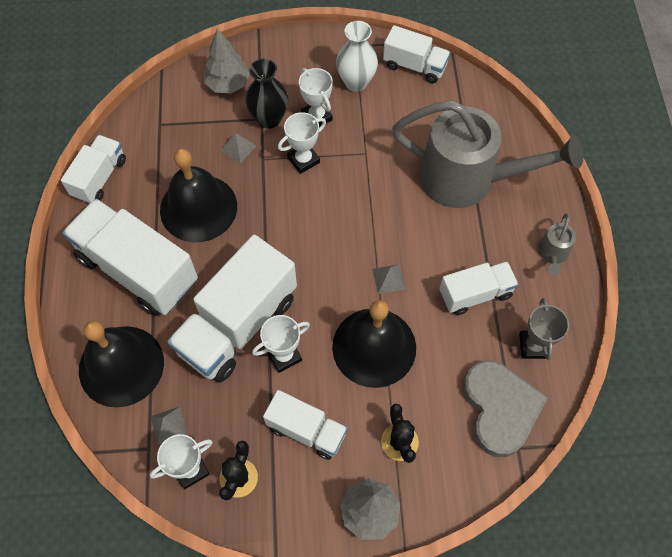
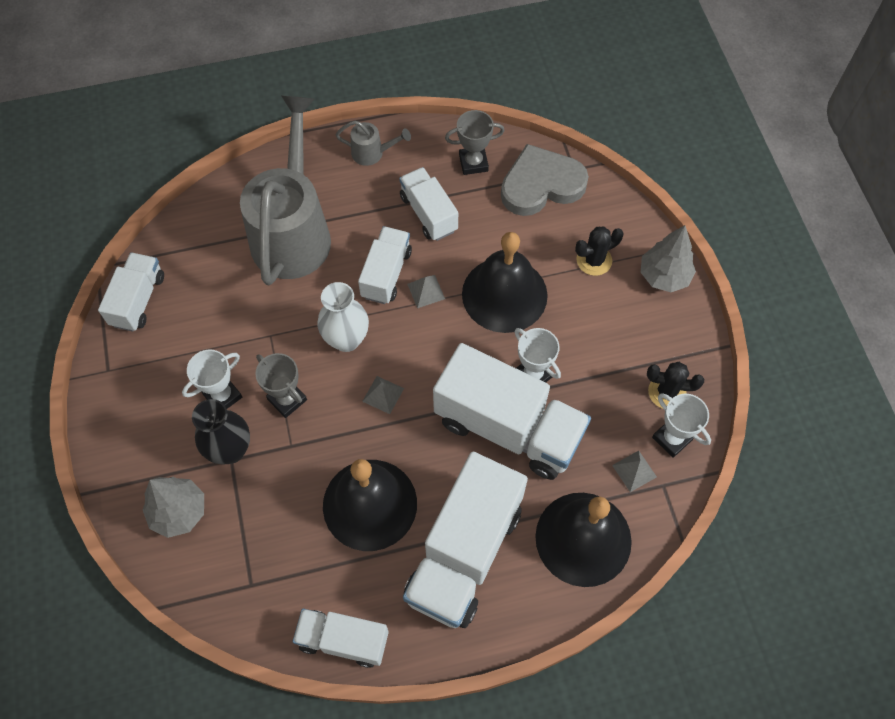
camera: 100 degrees left, 0 degrees up
(238, 148) = (278, 477): grey pyramid -> grey pyramid (383, 394)
(303, 160) = (287, 399): white trophy -> grey trophy
(306, 430) = (604, 341): white truck -> white truck (386, 274)
(356, 82) = (167, 360): white vase -> white vase (346, 339)

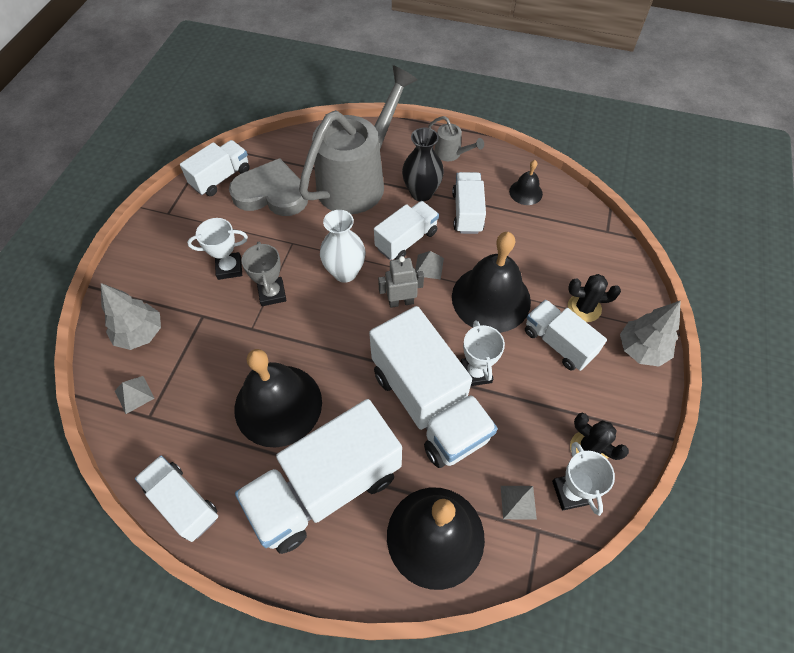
camera: 30 degrees right, 5 degrees down
(230, 450) = (207, 309): black vase -> black vase (421, 193)
(383, 394) = (345, 326): grey pyramid -> grey pyramid (134, 394)
(421, 342) = (401, 302): none -> grey robot
(473, 163) = (525, 192): grey trophy -> black bell
(541, 185) = (572, 231): grey heart -> grey heart (271, 193)
(589, 307) = (558, 343): none -> white truck

